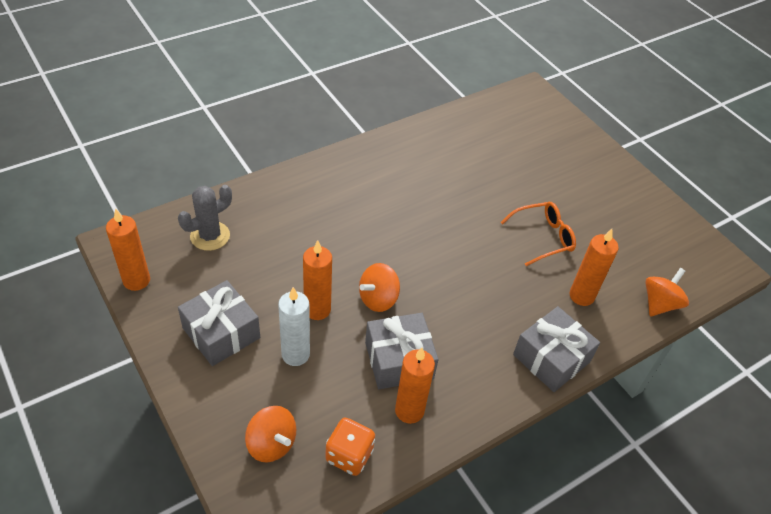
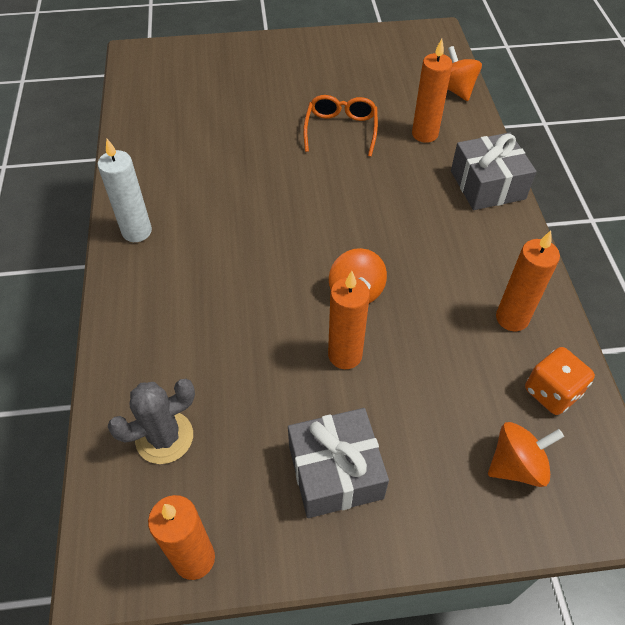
camera: 60 degrees left, 5 degrees up
(210, 236) = (164, 437): grey cactus -> grey cactus turned 75 degrees clockwise
(295, 354) = (401, 399): white candle -> white candle (137, 231)
(399, 360) = (446, 304): grey gift -> none

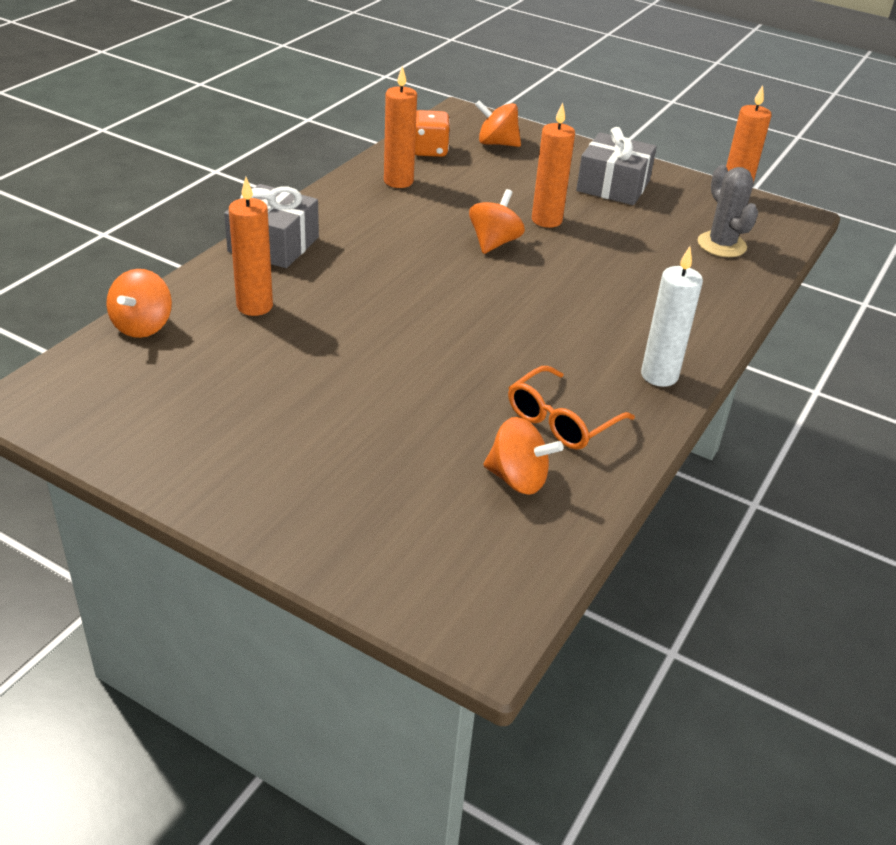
camera: 145 degrees left, 15 degrees down
(164, 437) = (721, 245): grey cactus -> grey cactus turned 60 degrees clockwise
(174, 119) = (518, 479): none -> orange spinning top
(341, 130) = (332, 356): orange glasses -> orange glasses (561, 421)

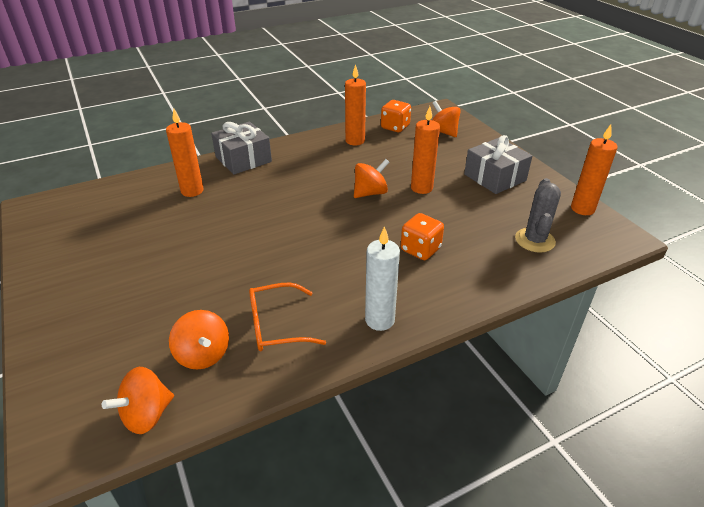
camera: 35 degrees right, 0 degrees up
(143, 326) = (128, 185): orange spinning top -> orange spinning top (147, 415)
(621, 290) = (420, 249): none -> orange dice

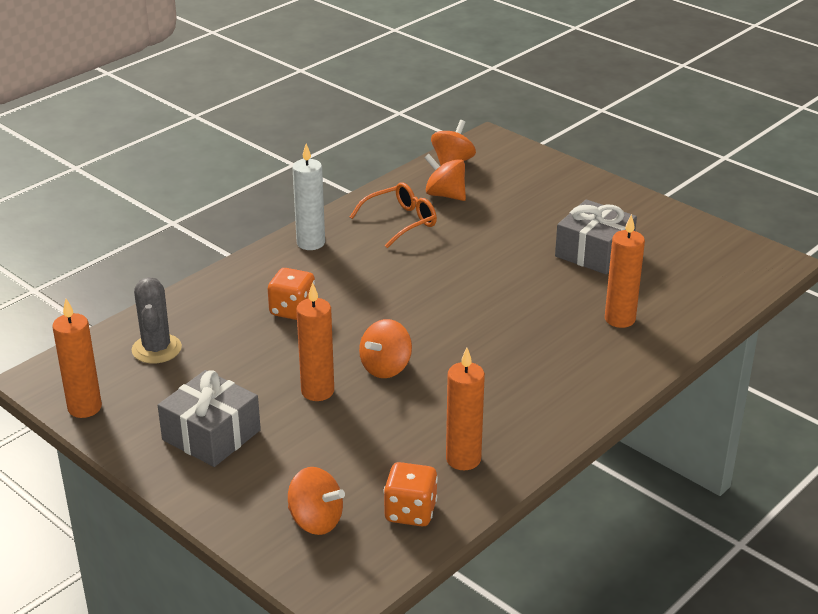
camera: 160 degrees right, 5 degrees down
(243, 159) = (606, 381): grey gift -> grey gift (594, 252)

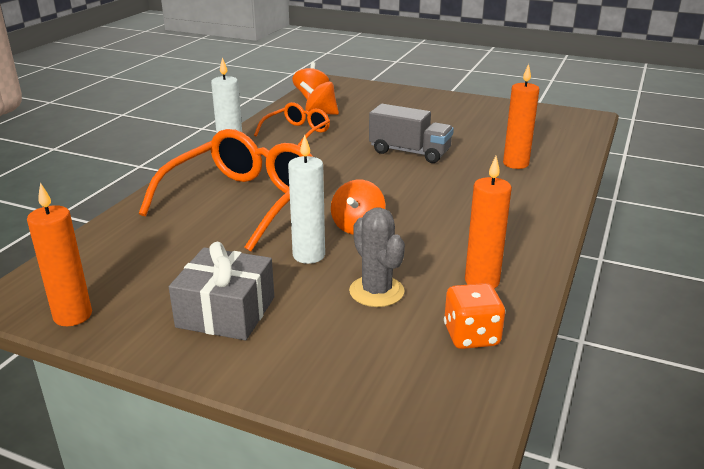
camera: 20 degrees left, 5 degrees down
(156, 349) = (129, 251): grey cactus -> grey cactus (376, 291)
(292, 310) = (245, 201): orange dice -> orange glasses
(316, 521) = (385, 366): orange spinning top -> none
(317, 391) = (308, 255): orange candle -> white candle
(509, 277) = (409, 152): none -> grey truck
(594, 252) = (459, 129): grey gift -> none

